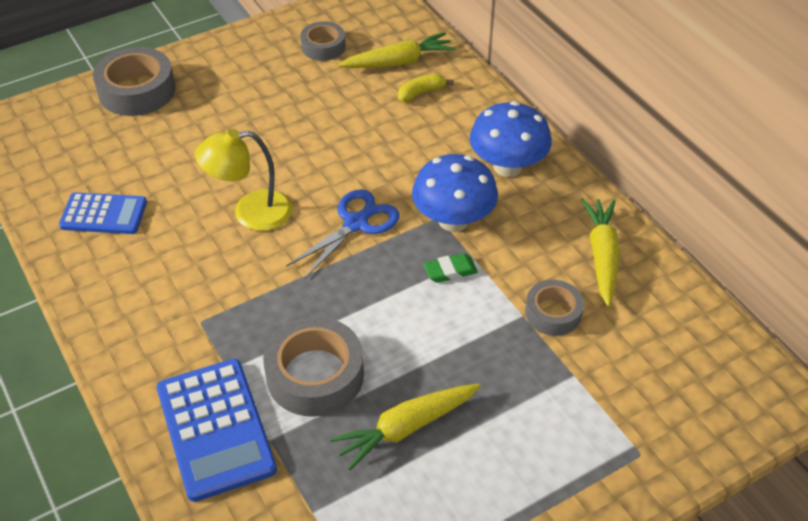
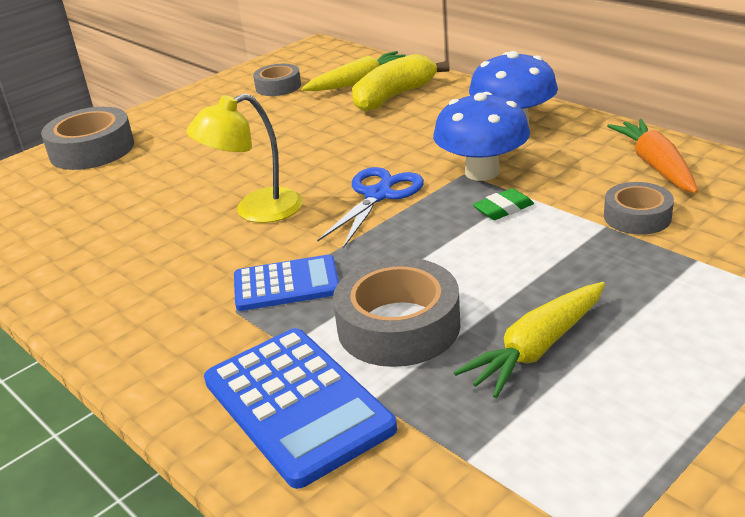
camera: 10 degrees left, 15 degrees down
(104, 214) = (84, 246): blue calculator -> blue calculator (286, 284)
(421, 93) = (394, 96): yellow banana -> yellow banana, size x1.88
(602, 256) = (655, 166): yellow carrot -> orange carrot

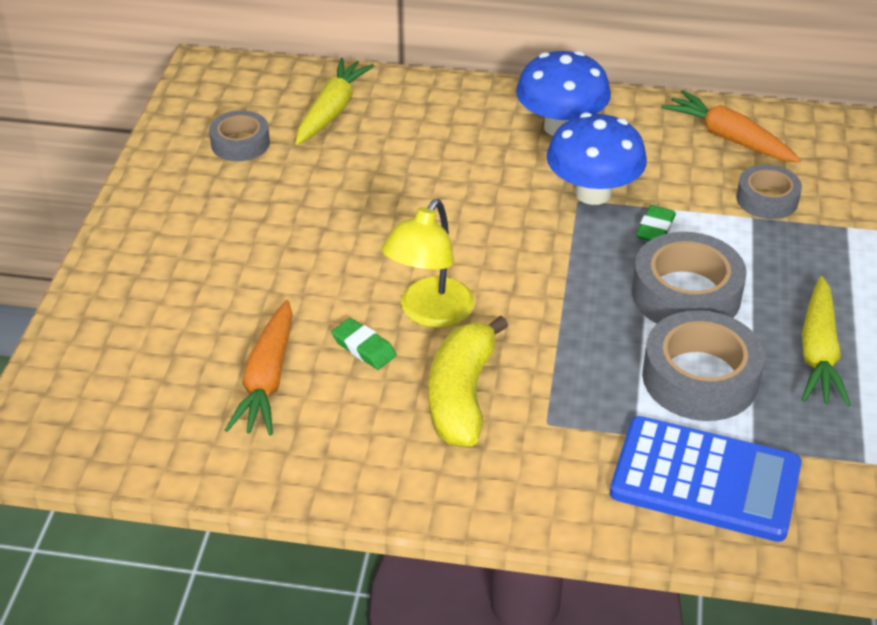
camera: 40 degrees left, 10 degrees up
(92, 150) = (123, 304): grey tape -> grey tape (686, 294)
(104, 214) = (267, 379): none -> orange carrot
(185, 217) = (364, 348): none -> green eraser
(286, 284) = (561, 379): blue calculator -> none
(378, 195) = (528, 252): blue scissors -> none
(394, 96) = (396, 121): yellow banana -> yellow banana (461, 396)

